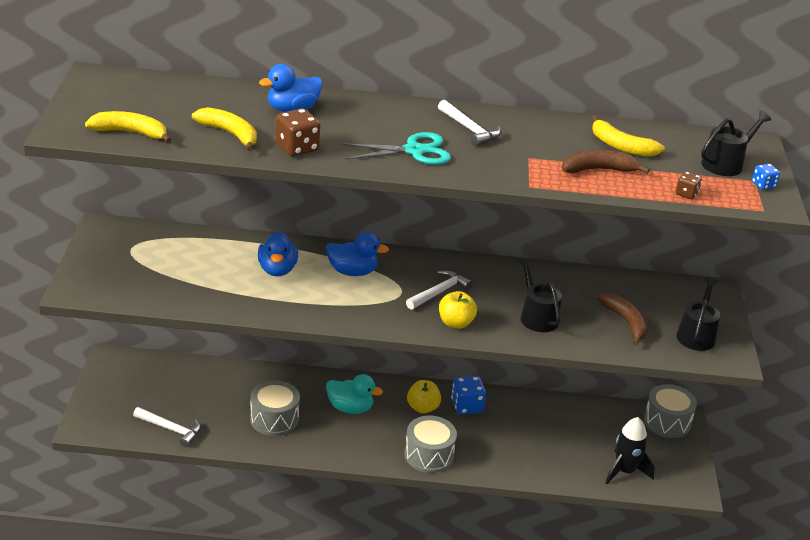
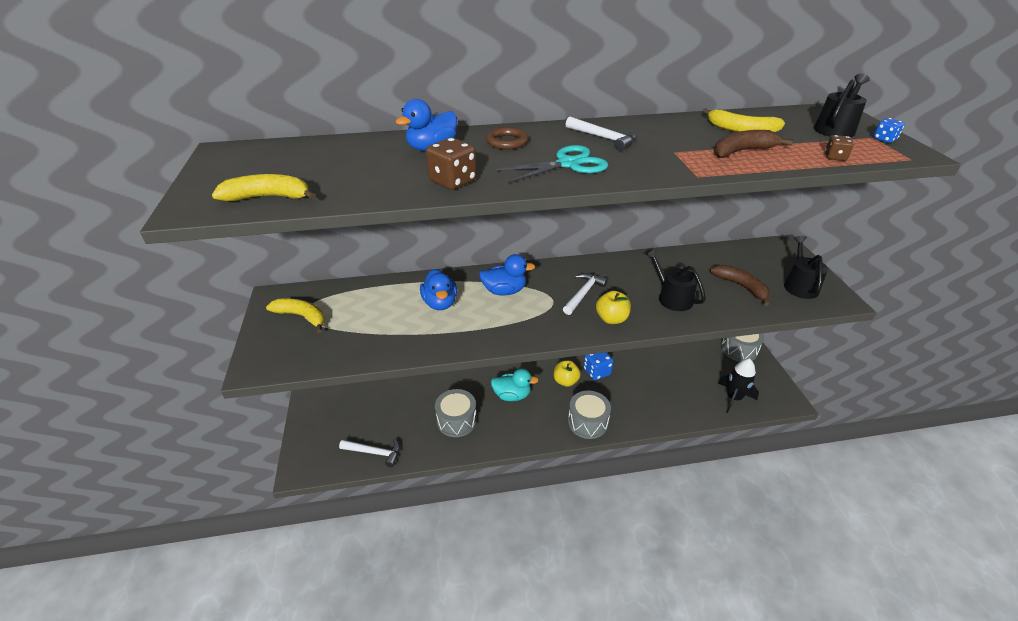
camera: 10 degrees left, 5 degrees up
(230, 134) = (378, 180): yellow banana -> yellow banana (302, 317)
(369, 115) = (507, 142): none -> brown ring

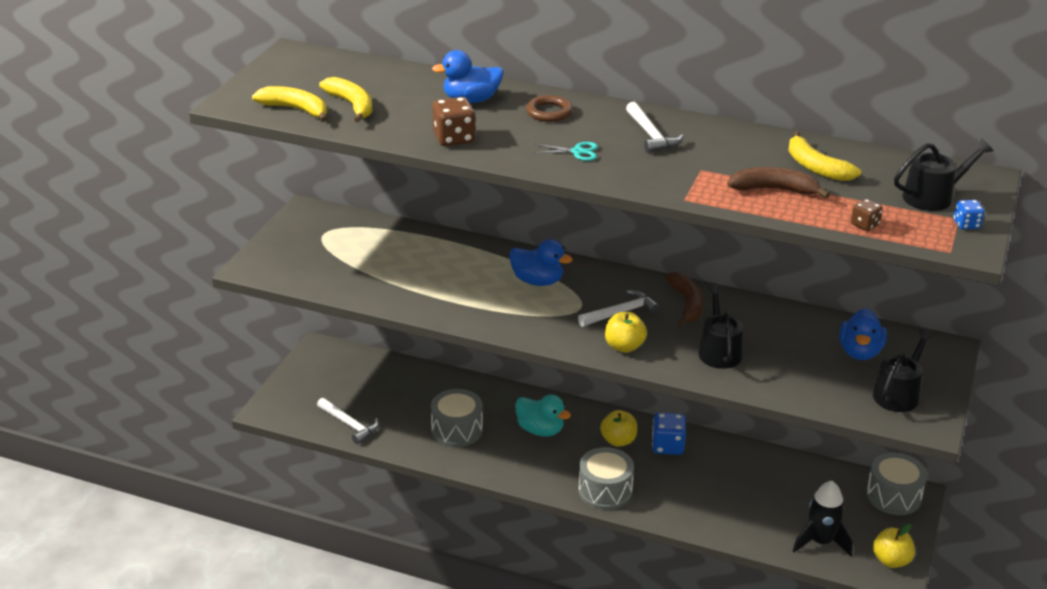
camera: 30 degrees right, 5 degrees down
(302, 317) = (319, 238): yellow banana -> yellow banana (352, 105)
(440, 303) = (460, 270): blue duck -> blue duck (860, 352)
(568, 164) = (577, 152): turquoise scissors -> turquoise scissors, size x0.56
(741, 286) = (819, 369): brown banana -> brown banana (687, 304)
(777, 392) = (891, 560): none -> yellow apple

